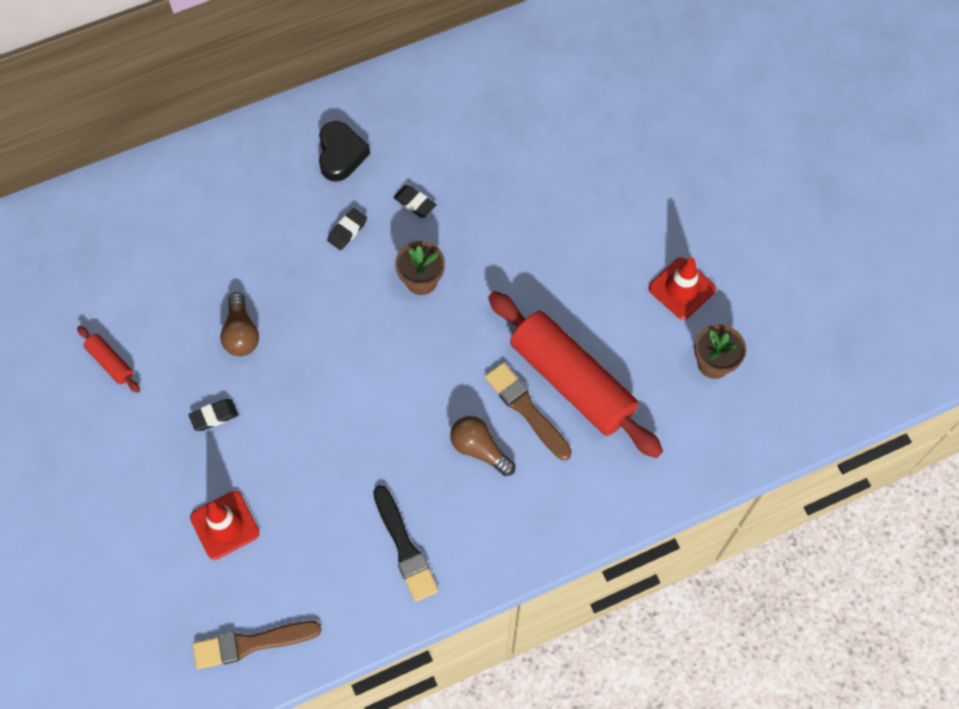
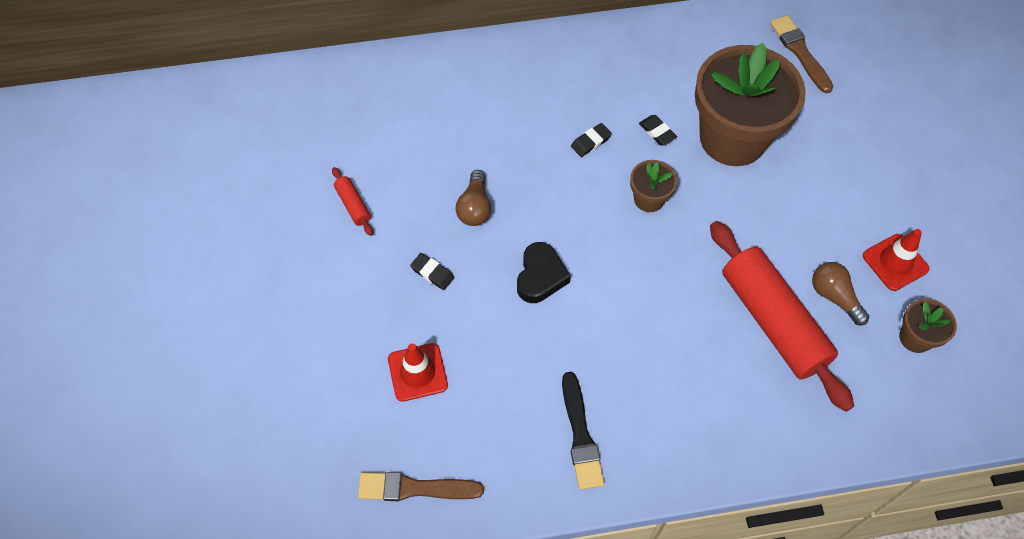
camera: 15 degrees right, 5 degrees down
(214, 416) = (432, 273): black eraser -> black eraser turned 45 degrees clockwise
(341, 154) = (599, 77): black heart -> black heart (540, 276)
(479, 449) = (671, 362): brown light bulb -> brown light bulb (834, 297)
(495, 191) = (733, 138): none -> brown flower pot
(526, 409) = (724, 336): brown brush -> brown brush (800, 52)

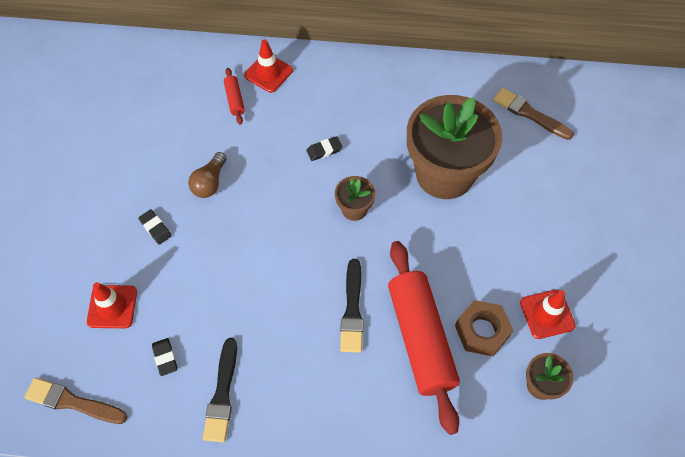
camera: 15 degrees right, 0 degrees up
(353, 205) = (115, 158): red rolling pin -> red rolling pin (234, 99)
(493, 68) = (268, 73): none -> red traffic cone
(540, 276) = (240, 252): black heart -> none
(657, 132) = (382, 154): black eraser -> black eraser (165, 358)
(688, 309) = (352, 310): none -> black brush
(800, 52) = (529, 114): brown brush -> brown brush turned 45 degrees counterclockwise
(834, 297) = (482, 331): brown light bulb -> brown nut

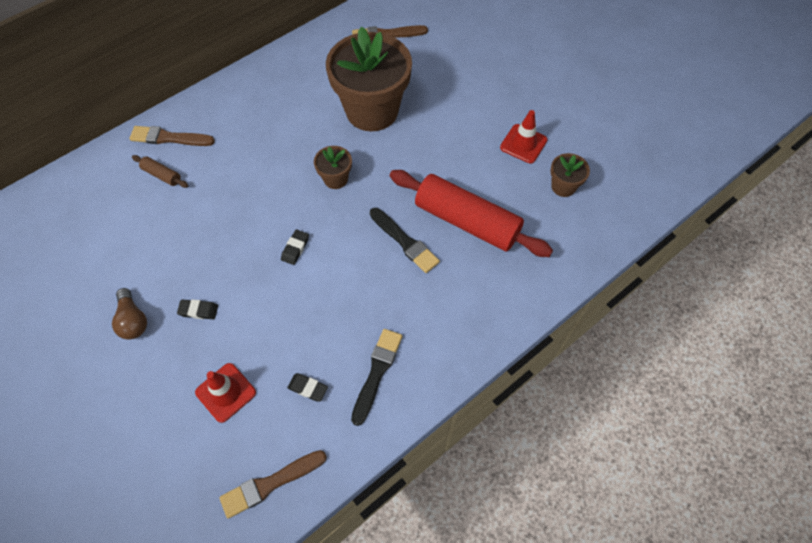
camera: 45 degrees left, 0 degrees up
(210, 182) = (207, 245): brown light bulb -> brown light bulb (133, 320)
(222, 394) = (377, 372): black brush -> black brush turned 120 degrees counterclockwise
(234, 99) = (162, 175): red rolling pin -> brown rolling pin
(268, 73) = (169, 138): red traffic cone -> brown brush
(324, 150) = (271, 158): black eraser -> black eraser (295, 248)
(482, 331) = (497, 185): brown nut -> none

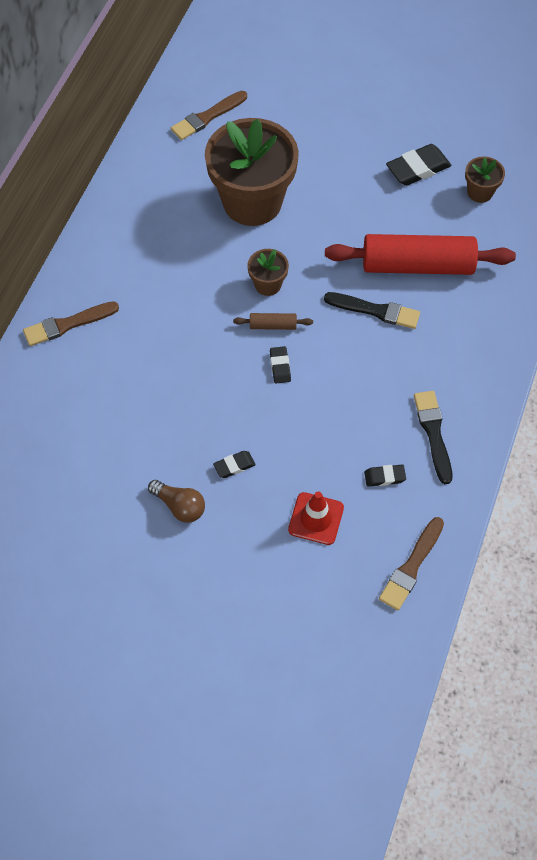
camera: 30 degrees left, 0 degrees up
(162, 175) = (92, 363): brown rolling pin -> brown rolling pin (273, 325)
(523, 144) = (418, 168): red traffic cone -> black eraser

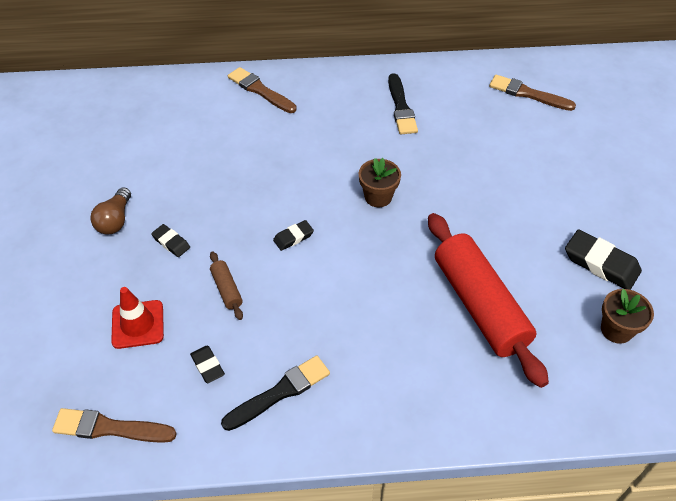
camera: 65 degrees right, 10 degrees down
(252, 202) = (460, 154): brown flower pot -> none
(273, 325) = (335, 216): brown rolling pin -> brown rolling pin (226, 289)
(375, 311) = (401, 289): black brush -> black brush (401, 107)

